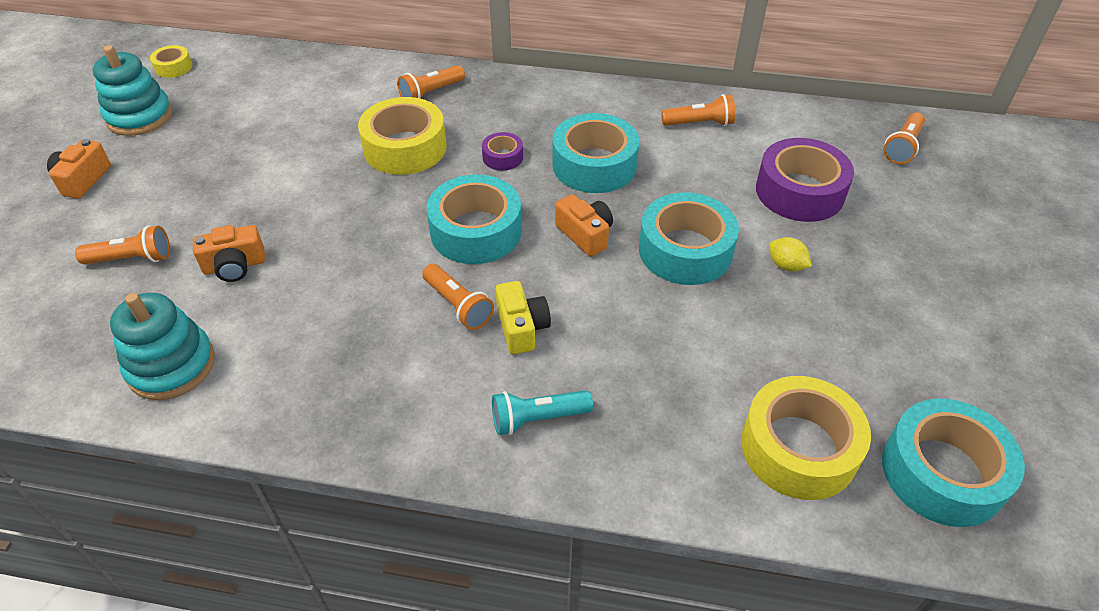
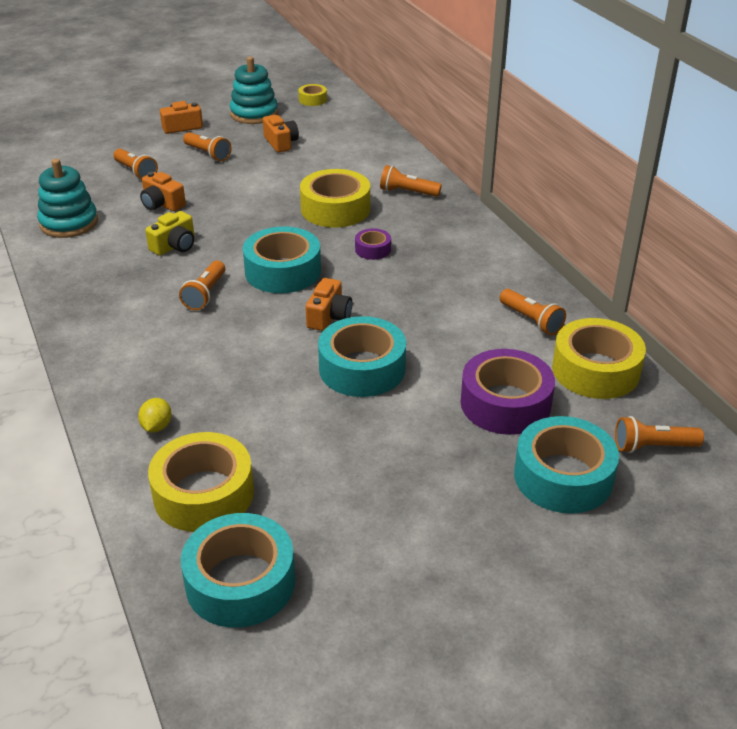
camera: 55 degrees right, 10 degrees down
(175, 185) = (208, 154): none -> orange flashlight
(229, 125) = (281, 143): none -> orange camera
(522, 328) = (209, 327): yellow camera -> yellow camera (175, 246)
(537, 419) = (134, 365): turquoise flashlight -> none
(594, 165) = (412, 291): turquoise tape -> turquoise tape (563, 477)
(786, 266) = (399, 426): yellow lemon -> yellow lemon (157, 427)
(792, 126) = (595, 370): none -> yellow tape

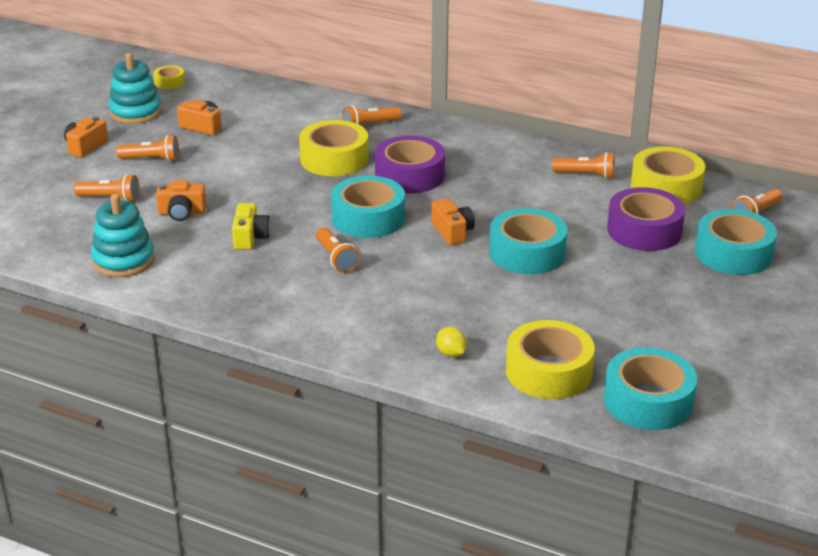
camera: 40 degrees left, 5 degrees down
(373, 249) = (410, 175): purple tape -> purple tape, size x2.05

